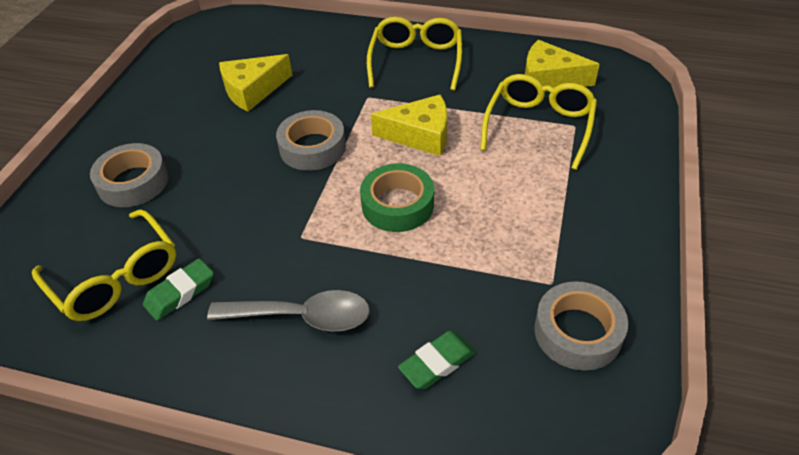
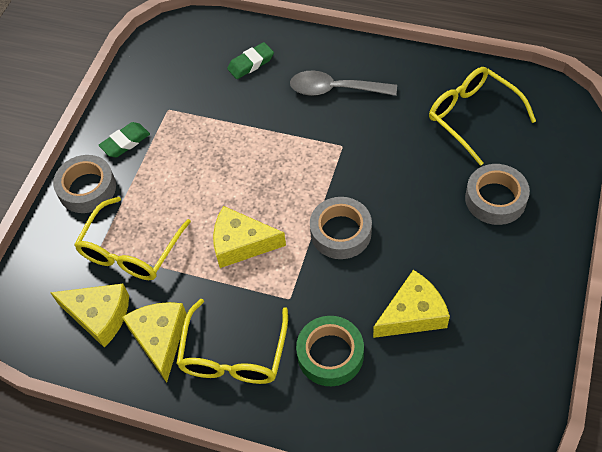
camera: 175 degrees left, 10 degrees up
(180, 293) = (422, 105): green eraser -> green eraser (125, 142)
(397, 204) = (267, 171): green tape -> green tape (330, 354)
(485, 67) = (160, 339): none -> yellow cheese
(577, 332) = (162, 79): grey tape -> grey tape (87, 188)

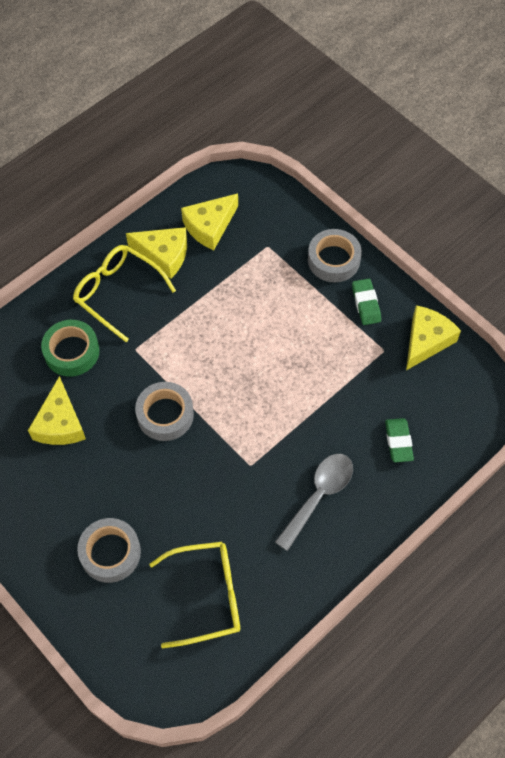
camera: 115 degrees right, 5 degrees up
(131, 249) = (253, 267): yellow glasses -> none
(241, 243) = (205, 341): yellow cheese -> yellow cheese (426, 341)

